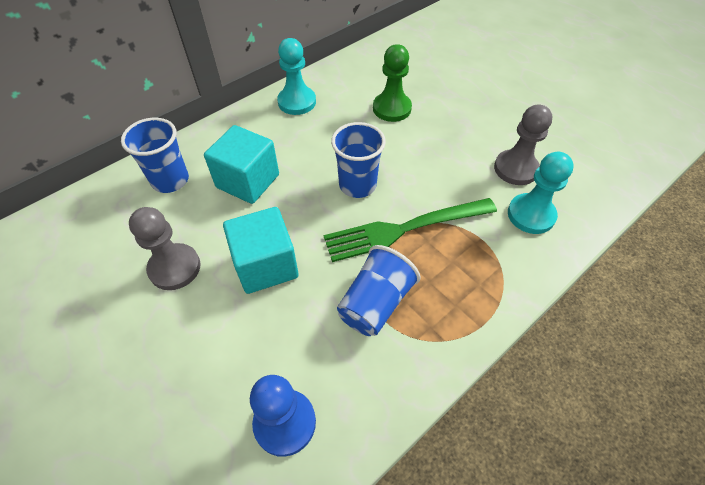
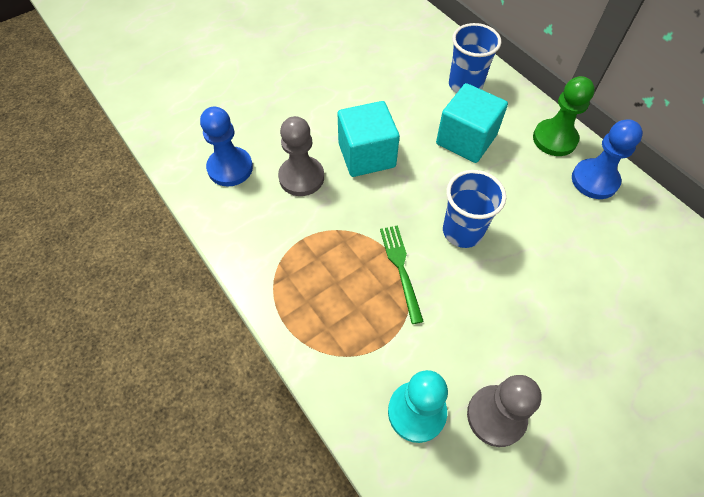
camera: 95 degrees right, 5 degrees up
(175, 268) = (369, 97): grey pawn -> grey pawn (301, 177)
(297, 102) = (594, 180): turquoise pawn -> blue pawn
(375, 303) = (318, 234): blue cup -> none
(392, 108) = (599, 281): green pawn -> green pawn (554, 139)
(404, 229) = (400, 268): green fork -> green fork, size x0.58

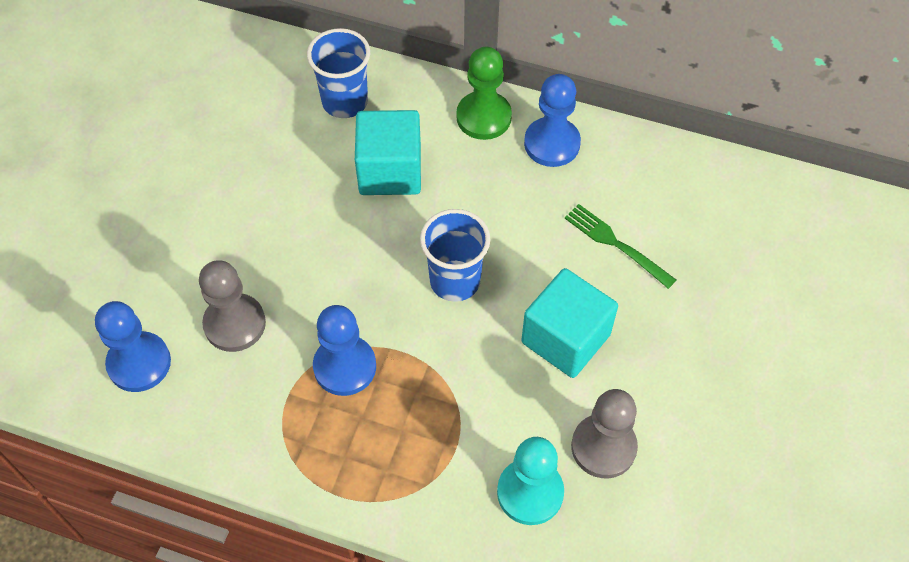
camera: 35 degrees left, 0 degrees up
(349, 243) = (345, 367): none -> blue pawn
(366, 155) = (291, 253): turquoise cube -> turquoise cube (565, 338)
(400, 268) = (418, 360): green fork -> green fork (615, 244)

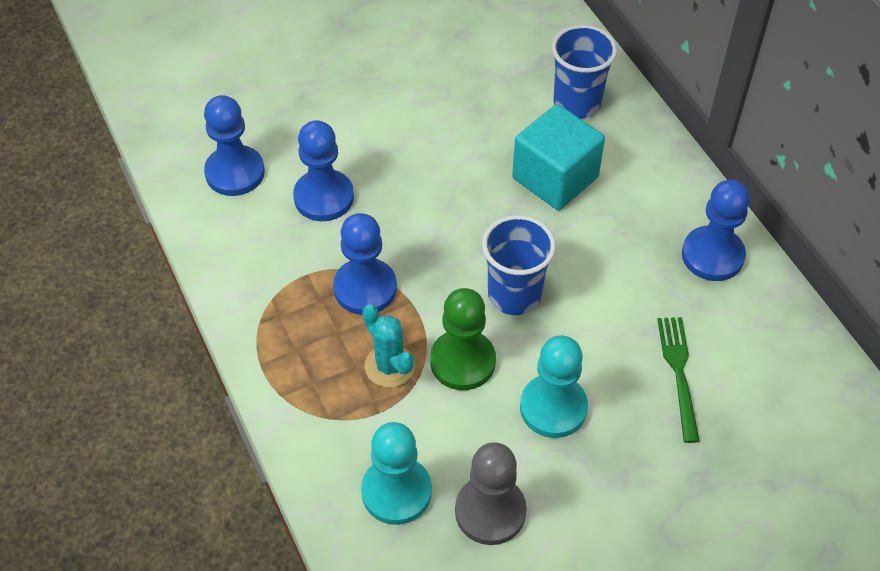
camera: 45 degrees right, 5 degrees down
(235, 324) = (324, 197): grey pawn -> blue pawn
(426, 408) = (389, 366): none -> turquoise cactus
(483, 117) = (677, 193): green pawn -> green pawn (462, 361)
(565, 338) = (553, 408): turquoise cube -> turquoise pawn

